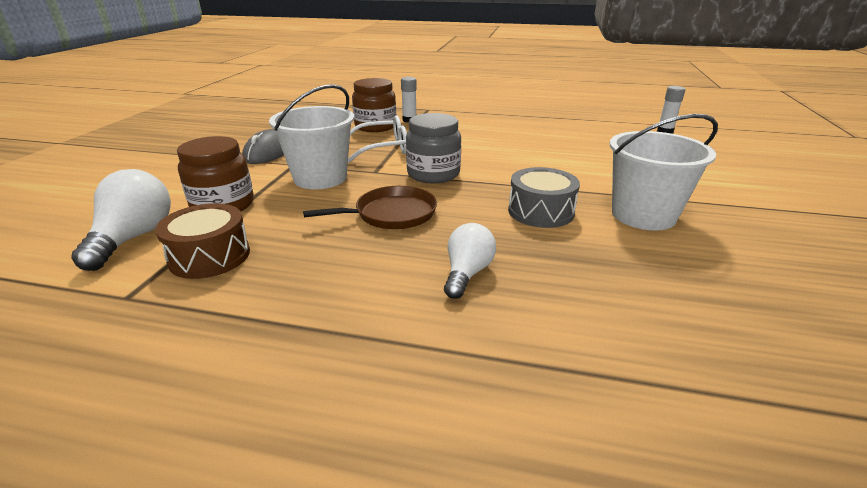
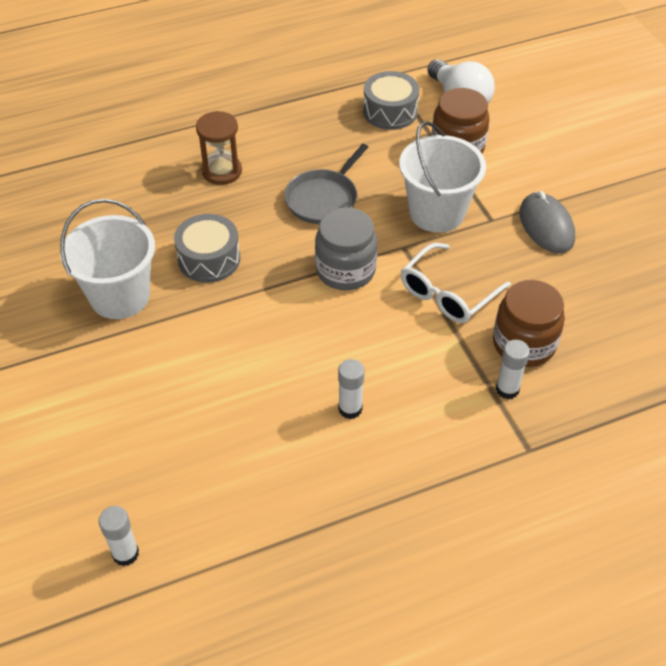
camera: 145 degrees right, 20 degrees up
(210, 256) = (390, 111): brown drum -> grey drum
(391, 214) = (323, 199): brown pan -> grey pan
(467, 273) = (222, 171): white light bulb -> brown hourglass
(501, 134) = (350, 409): none -> white glue stick

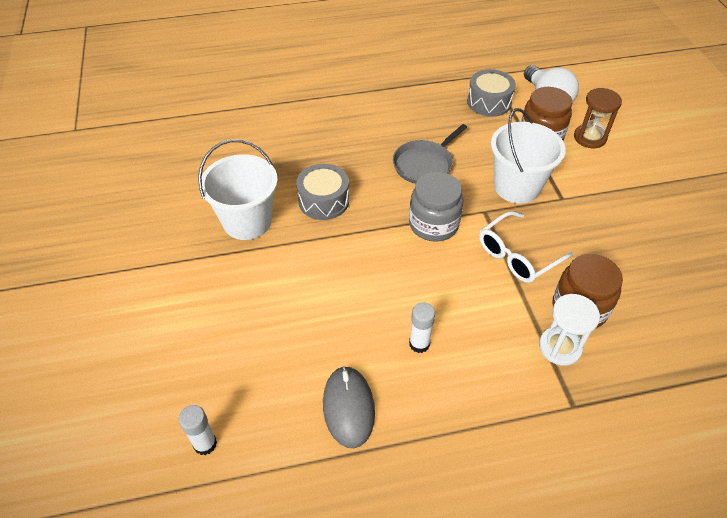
camera: 10 degrees right, 0 degrees up
(222, 171) = (347, 133): brown hourglass -> brown hourglass (590, 138)
(507, 389) = (560, 347): white glue stick -> white hourglass
(546, 226) = (609, 209): grey mouse -> grey mouse (348, 407)

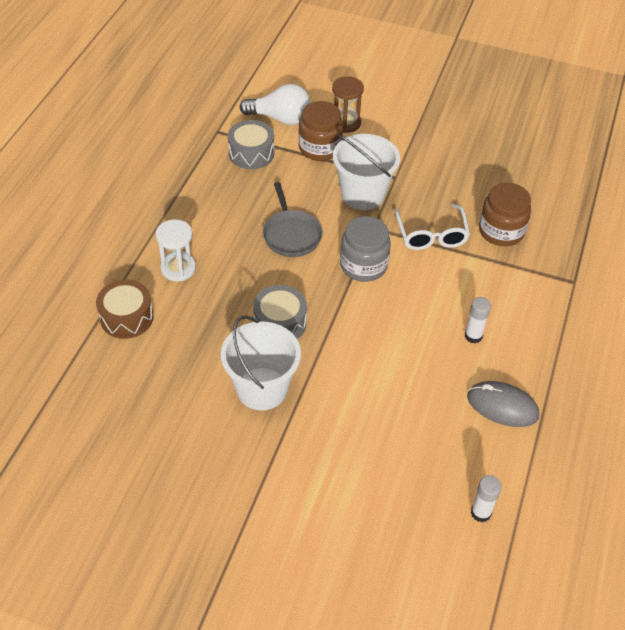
camera: 60 degrees left, 0 degrees up
(262, 118) = (127, 317): none -> brown drum
(560, 347) = (525, 261): white hourglass -> white hourglass (178, 268)

